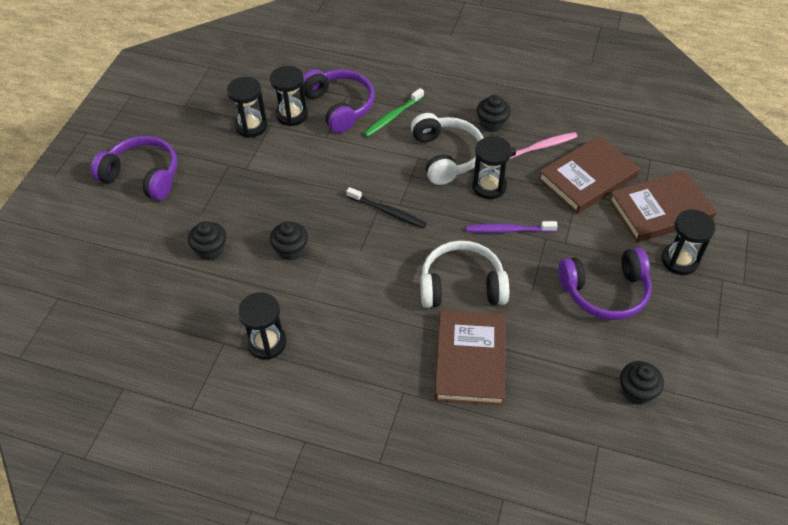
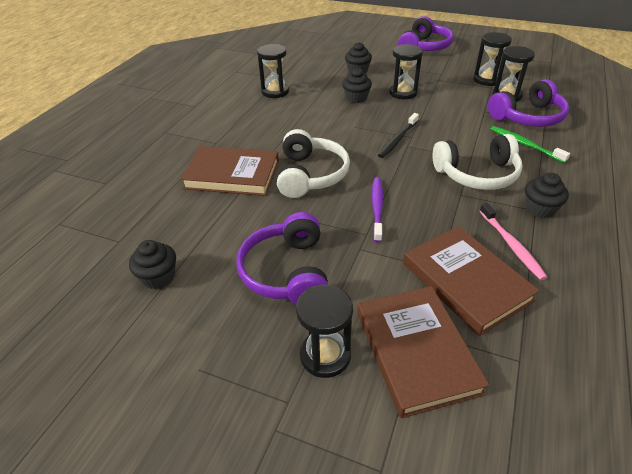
camera: 95 degrees right, 10 degrees down
(489, 186) = (438, 199): black hourglass -> black hourglass (403, 93)

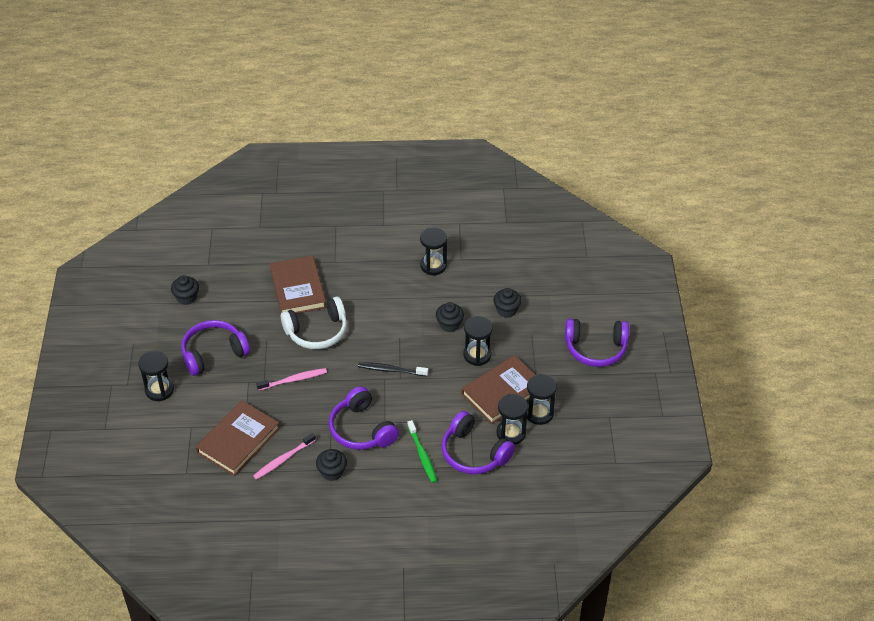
camera: 65 degrees right, 5 degrees up
(377, 208) = (294, 380): purple toothbrush -> pink toothbrush
(416, 351) = (176, 427): brown book -> brown book (502, 392)
(477, 174) = (361, 429): white headphones -> purple headphones
(525, 144) = (422, 455): green toothbrush -> green toothbrush turned 135 degrees clockwise

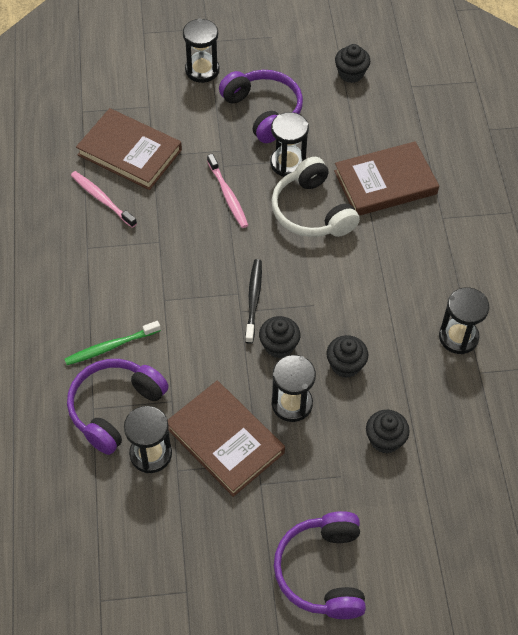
camera: 85 degrees right, 10 degrees up
(332, 472) = (83, 250): black cupcake -> black cupcake (279, 345)
(361, 429) = (151, 275): purple headphones -> none
(539, 413) = (188, 490): black hourglass -> black hourglass (288, 163)

